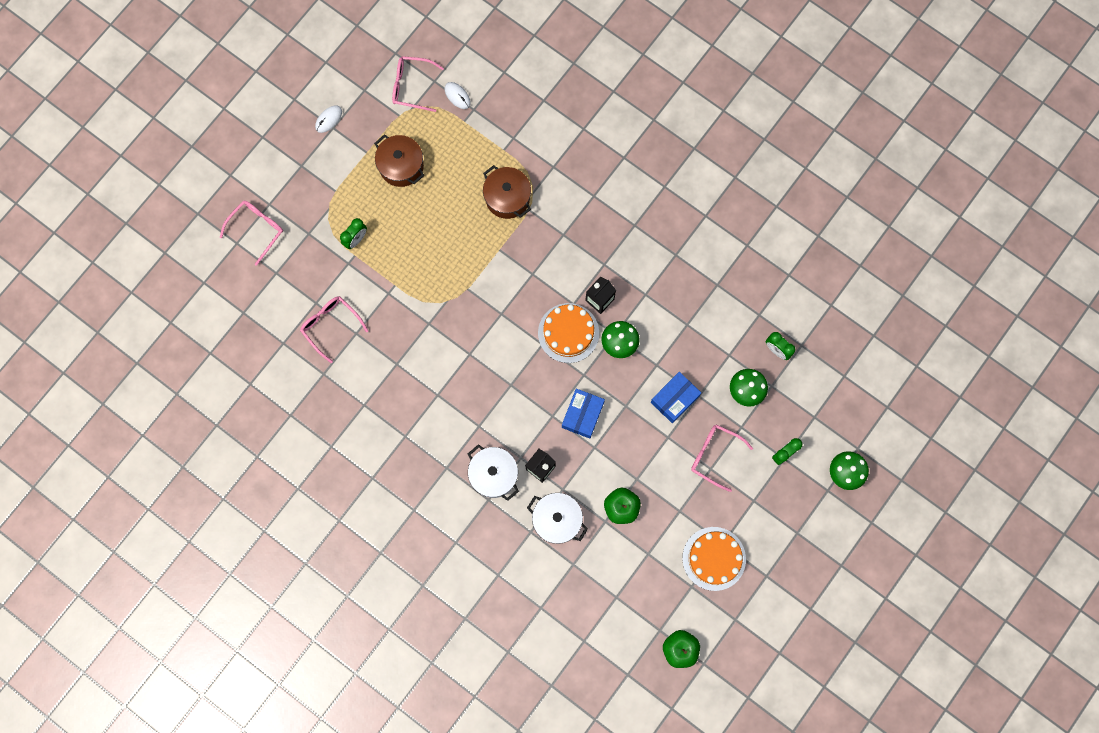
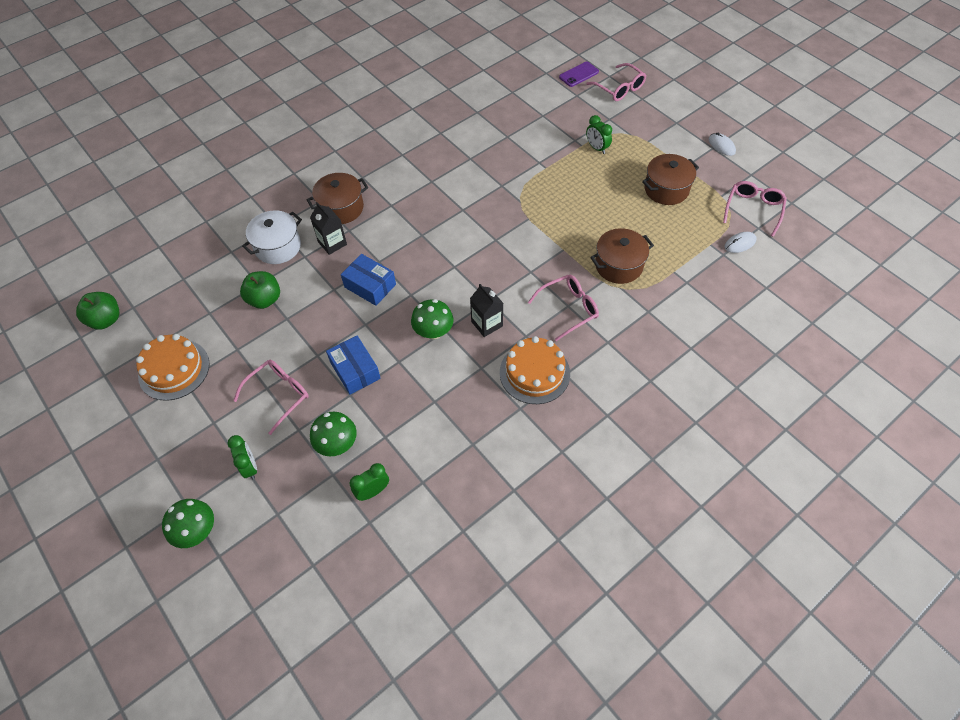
camera: 105 degrees right, 20 degrees down
(240, 276) = (578, 74): none -> purple phone
(330, 326) = (518, 121): pink glasses -> pink glasses (568, 309)
(494, 474) = (341, 208): white pot -> brown pot
(568, 333) = (459, 290): orange cake -> orange cake (534, 373)

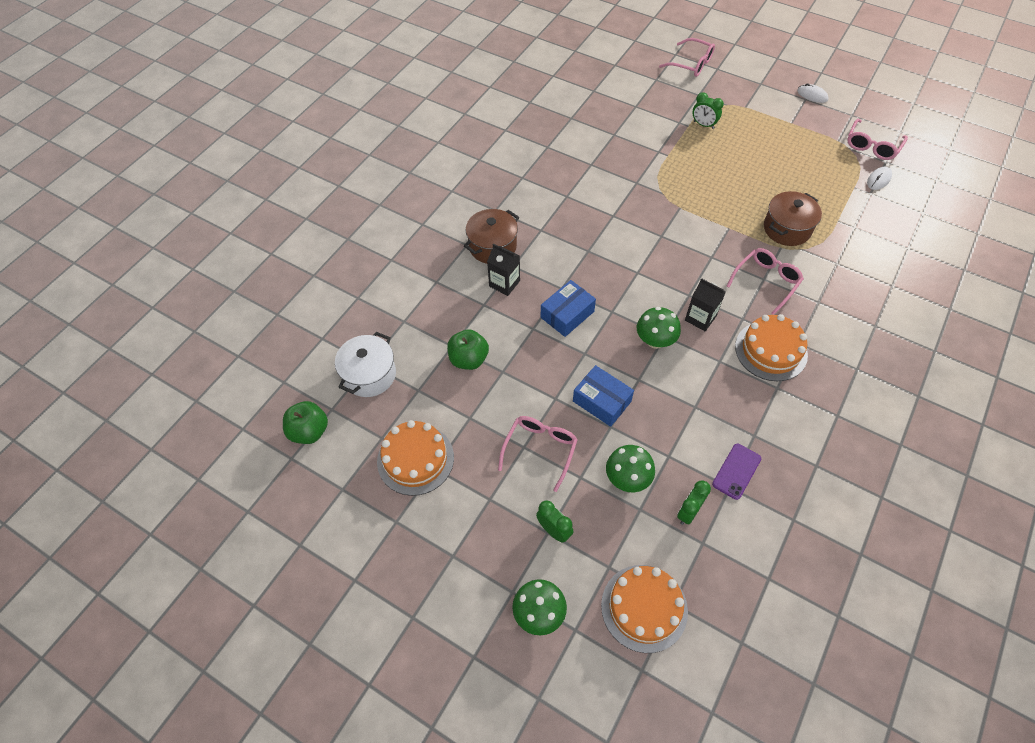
camera: 20 degrees left, 0 degrees up
(278, 247) = (450, 302): white pot -> white pot (369, 375)
(286, 559) = (644, 608): none -> orange cake
(370, 285) = (567, 314): blue box -> blue box turned 60 degrees counterclockwise
(578, 74) = (646, 59): purple phone -> purple phone (736, 471)
(666, 189) = (787, 147): brown pot -> none
(753, 209) = (872, 146): pink glasses -> pink glasses turned 150 degrees counterclockwise

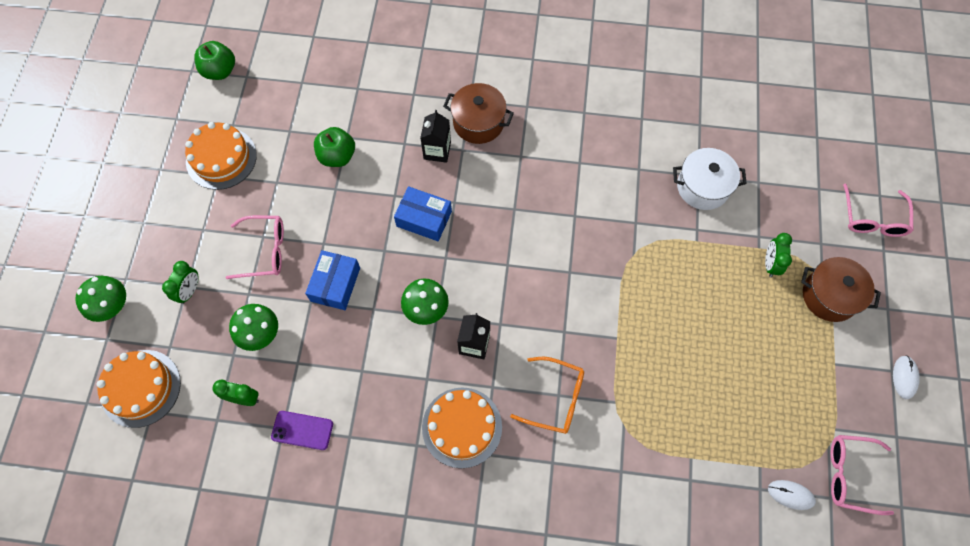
camera: 65 degrees right, 10 degrees up
(369, 375) = (290, 88): white pot -> white pot (702, 187)
(766, 281) = (555, 398): pink glasses -> orange glasses
(787, 229) = (647, 402): brown pot -> brown pot (829, 296)

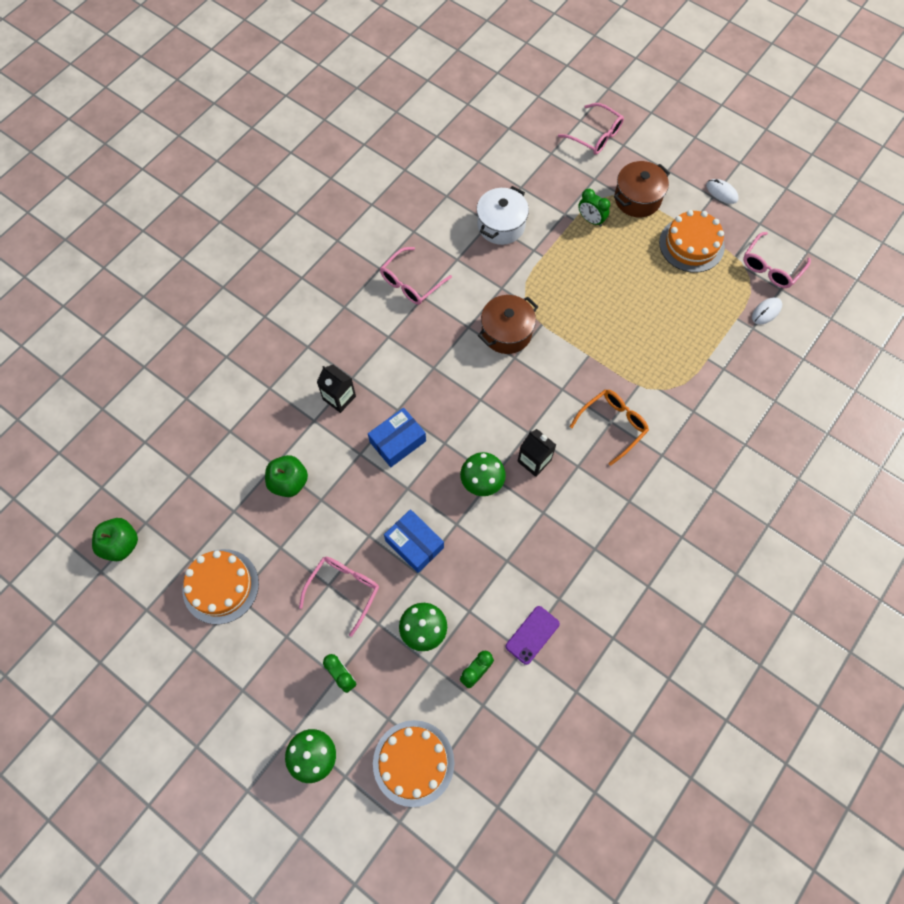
camera: 60 degrees left, 0 degrees up
(462, 427) = (598, 506): orange cake -> orange cake (691, 244)
(478, 122) = (334, 351): brown pot -> brown pot (506, 332)
(587, 145) = (411, 283): none -> pink glasses

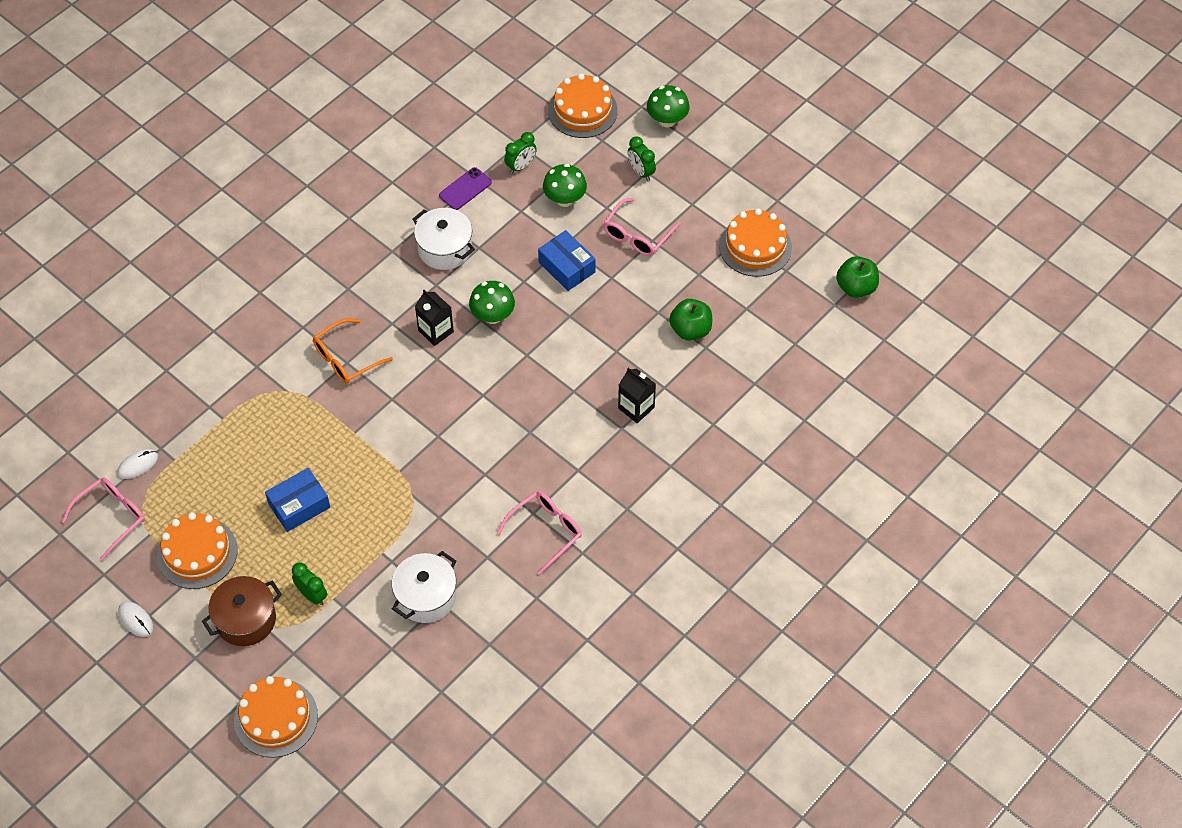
camera: 175 degrees left, 10 degrees down
(397, 441) = (576, 360): blue box -> blue box (299, 505)
(506, 332) = (442, 464): brown pot -> none
(541, 556) = (445, 249): none -> white pot
(595, 136) = (276, 718): pink glasses -> orange cake

